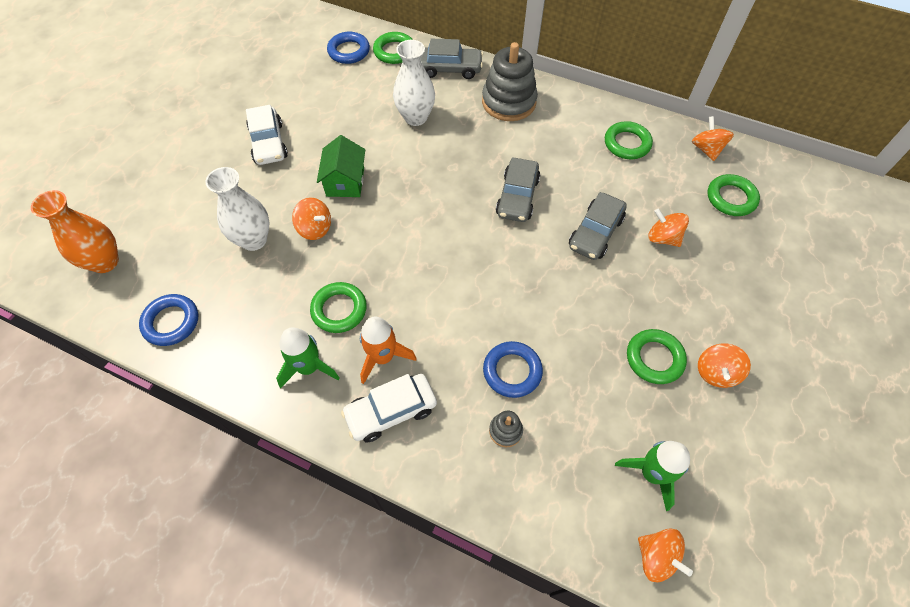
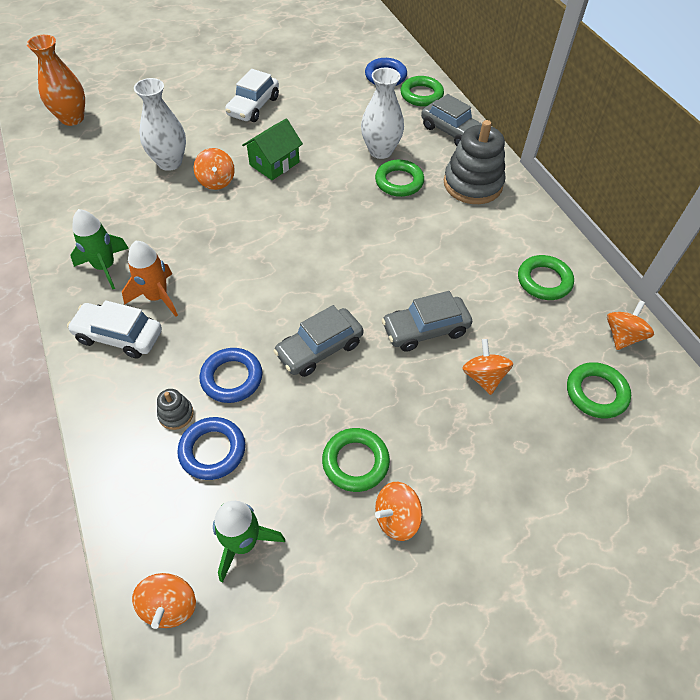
camera: 40 degrees right, 5 degrees down
(171, 322) = (64, 179): blue ring -> blue ring (212, 450)
(339, 310) = (167, 245): green ring -> green ring (399, 182)
(517, 197) = (391, 258): grey car -> grey car (319, 349)

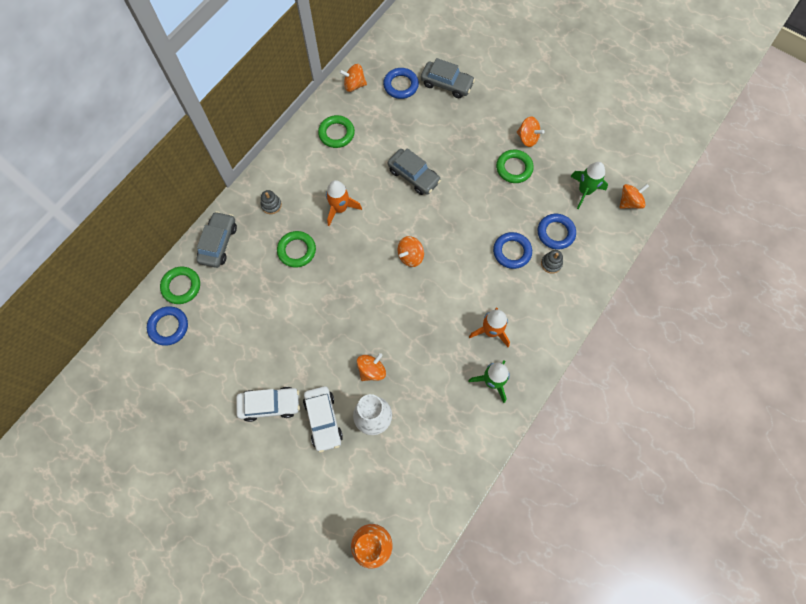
camera: 120 degrees left, 15 degrees up
(119, 336) = (530, 330): white car -> white car (323, 420)
(274, 163) = (328, 343): green house -> none
(319, 349) = (463, 220): grey car -> grey car (446, 84)
(380, 151) = (270, 279): white vase -> none
(427, 237) = (340, 209): none -> orange rocket
(472, 184) = (271, 205): grey stacking toy -> grey stacking toy, size x0.45
(483, 377) = (425, 136): orange spinning top -> orange spinning top (410, 256)
(596, 393) = (401, 85): green ring -> blue ring

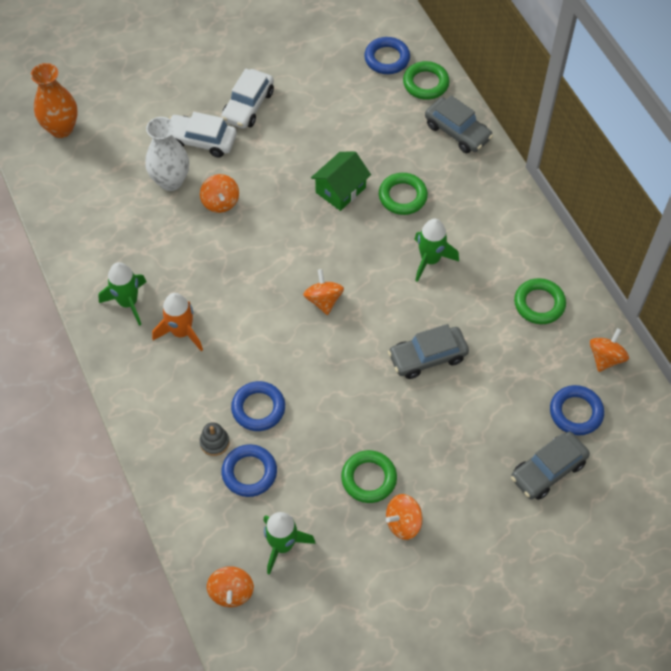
camera: 120 degrees right, 10 degrees down
(271, 205) = (476, 197): grey stacking toy -> none
(314, 293) = (340, 190): none -> green house
(340, 209) = (430, 260): orange rocket -> green rocket

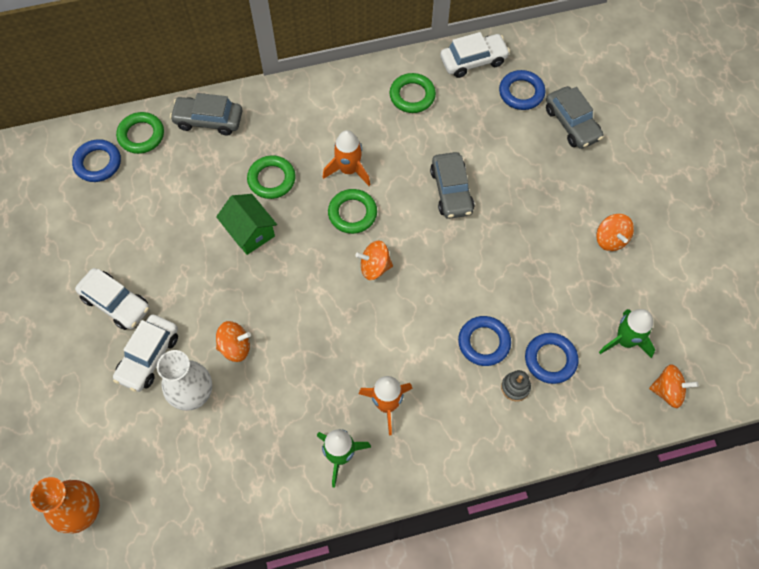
camera: 80 degrees left, 5 degrees up
(369, 478) = (566, 259): green ring -> green ring (352, 213)
(430, 260) = (348, 170): green rocket -> orange rocket
(457, 132) = (208, 120): grey car -> grey car turned 135 degrees counterclockwise
(605, 358) = (473, 61): orange spinning top -> white car

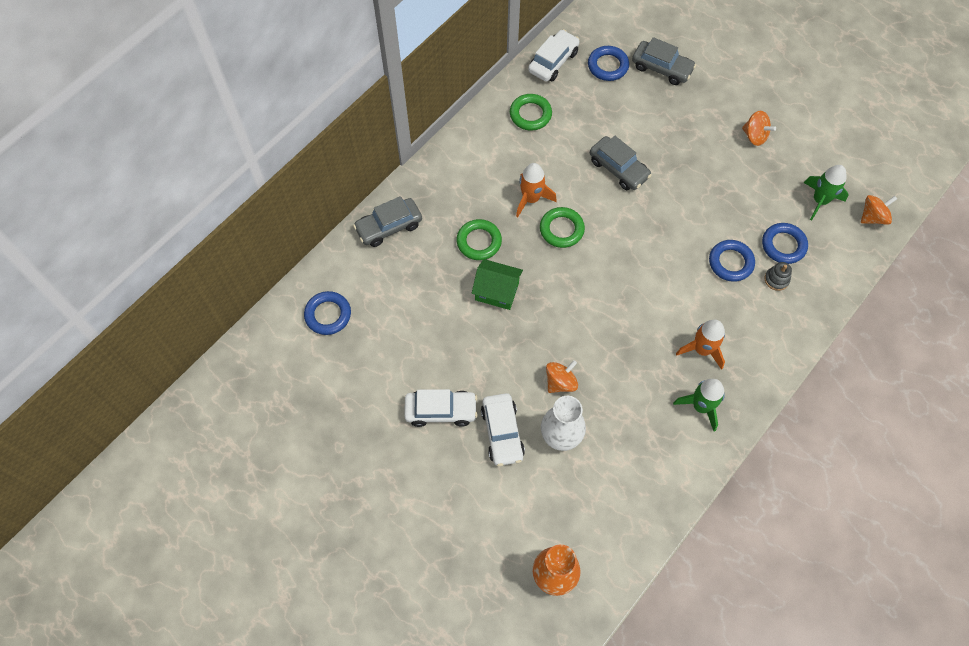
camera: 35 degrees left, 0 degrees up
(141, 135) = (344, 271): green ring -> none
(375, 267) = (611, 258): orange spinning top -> none

